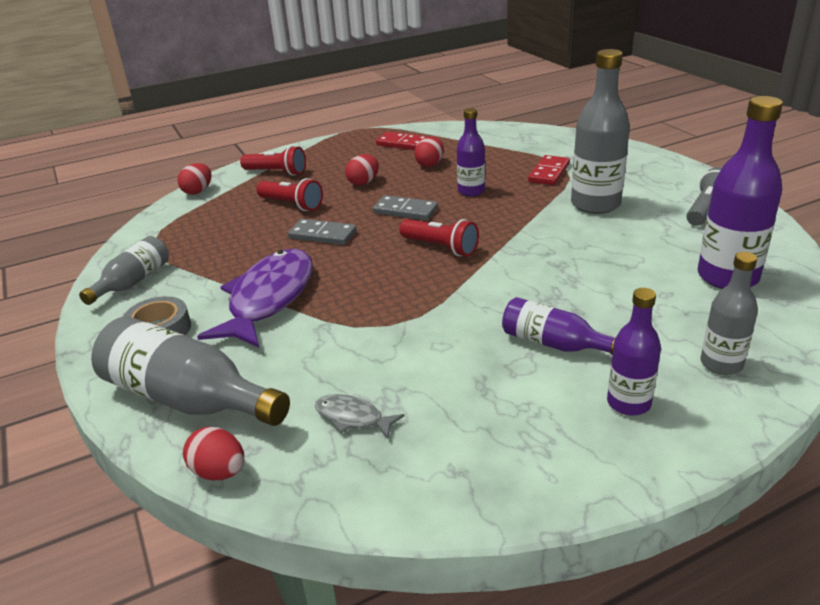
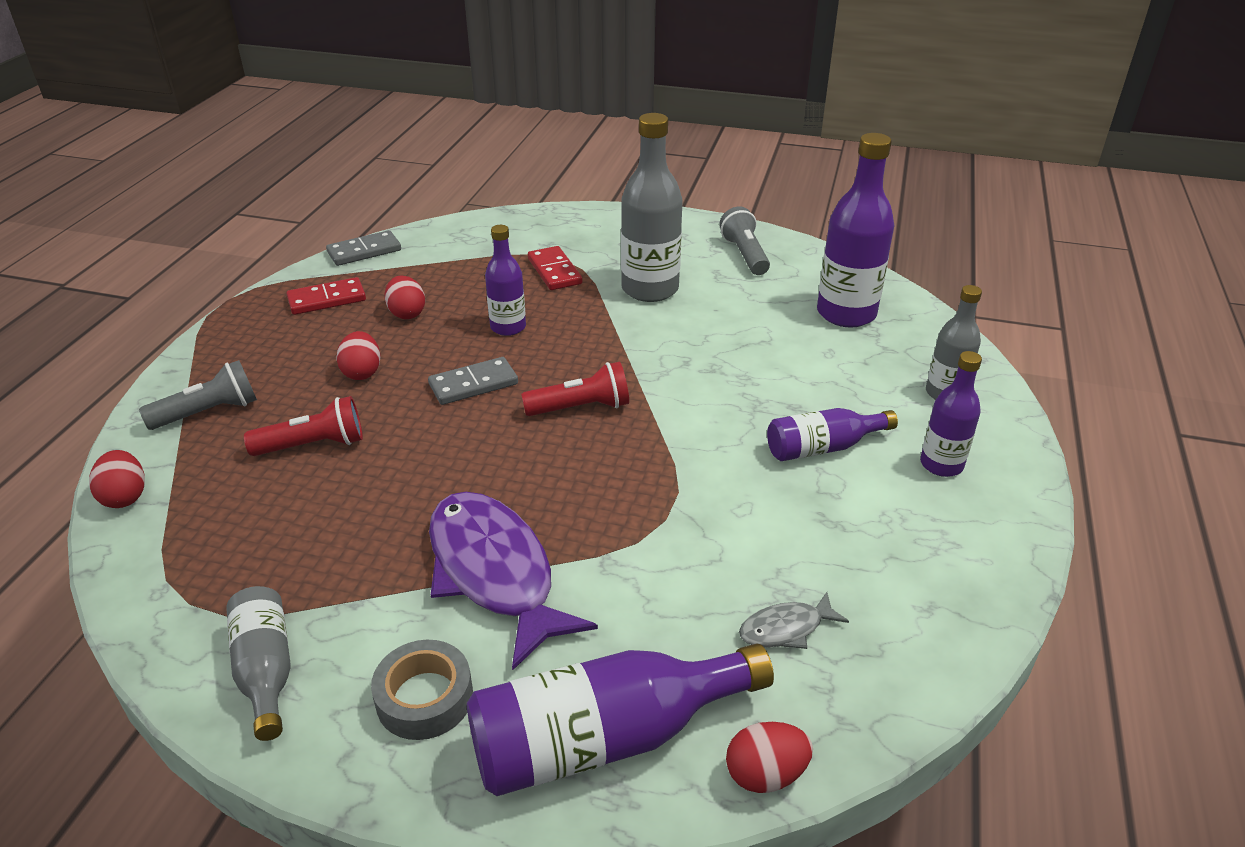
camera: 50 degrees left, 5 degrees up
(188, 398) = (605, 738): grey bottle -> purple bottle
(276, 172) = (209, 412): red flashlight -> grey flashlight
(322, 235) = (424, 462): grey domino -> grey domino (364, 251)

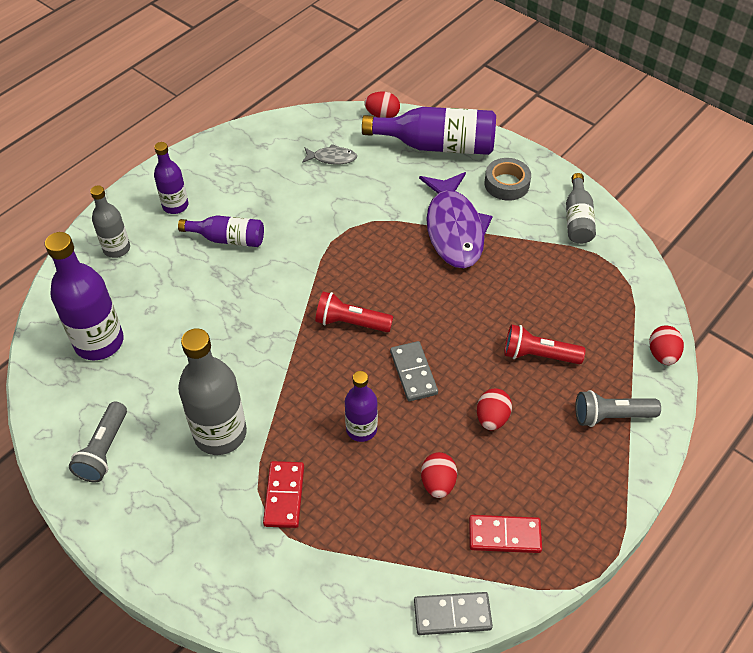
camera: 155 degrees left, 15 degrees up
(473, 384) = (413, 373): grey domino -> grey domino turned 75 degrees clockwise

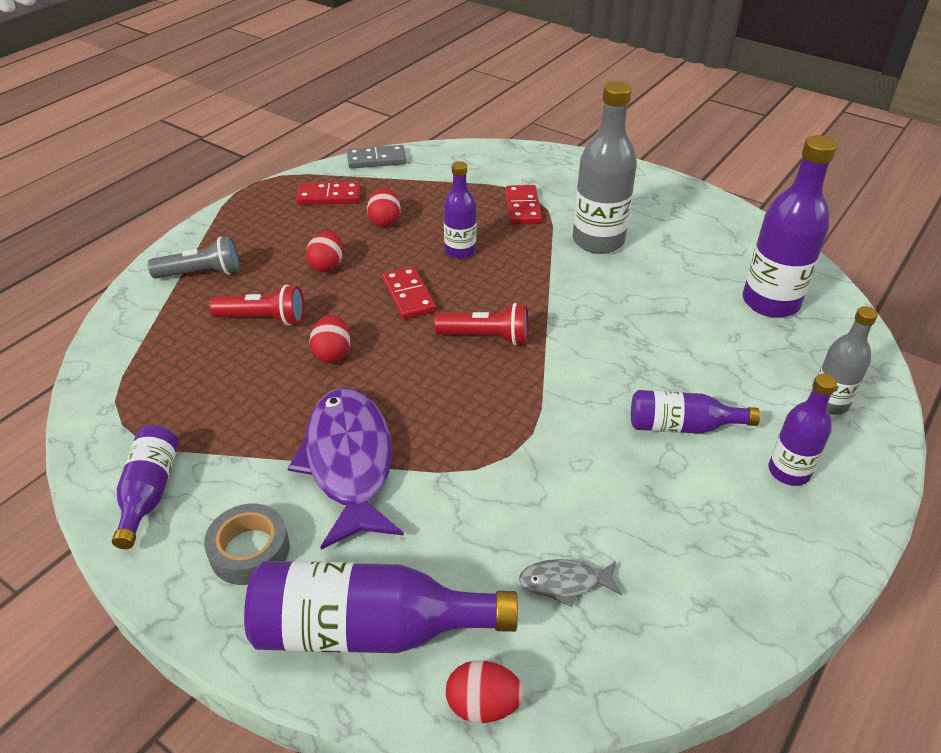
camera: 175 degrees right, 10 degrees down
(104, 450) = (701, 225): grey flashlight -> none
(413, 373) = (408, 295): grey domino -> red domino
(577, 219) = (149, 492): grey bottle -> purple bottle
(662, 354) = (116, 327): red egg -> red egg (332, 353)

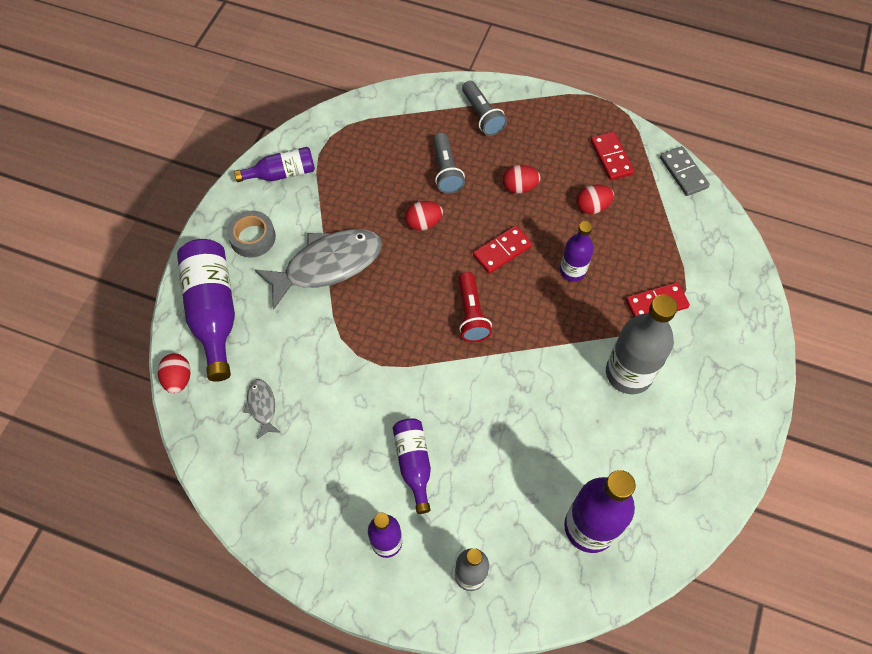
camera: 75 degrees right, 20 degrees up
(264, 319) = (446, 171): red flashlight -> grey flashlight
(349, 463) = (327, 265): purple fish -> grey fish

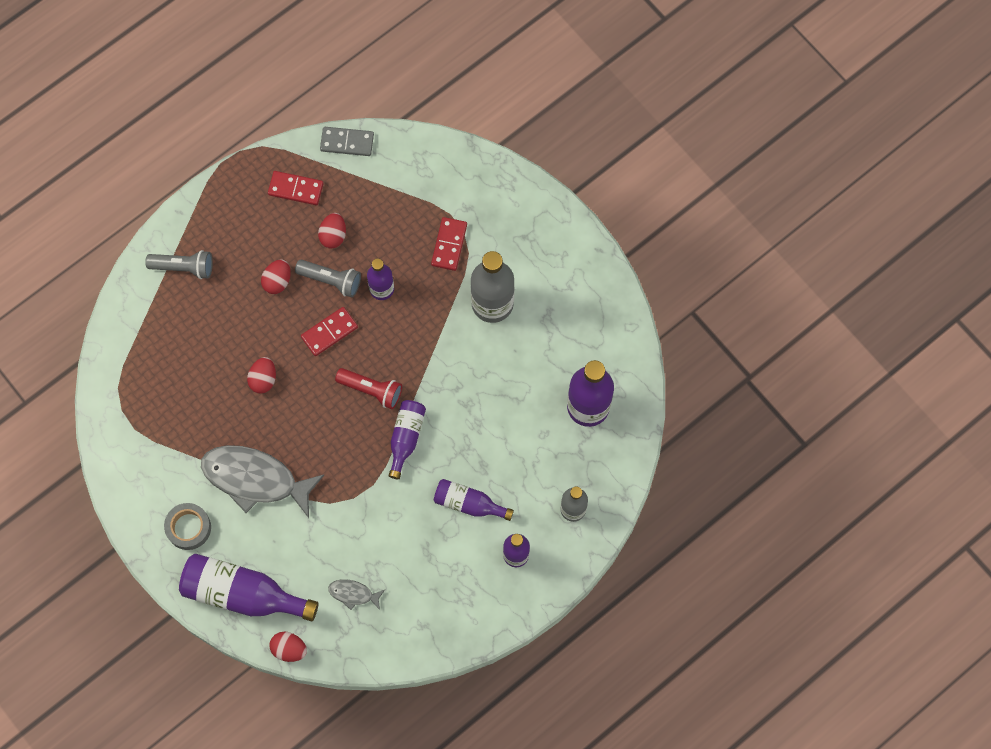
camera: 60 degrees left, 10 degrees up
(281, 173) = (136, 471): purple bottle -> purple bottle (406, 438)
(327, 265) = (255, 479): grey fish -> grey fish turned 75 degrees counterclockwise
(446, 171) = (222, 331): grey flashlight -> grey flashlight (331, 280)
(502, 251) = (329, 332): red domino -> red domino turned 60 degrees clockwise

